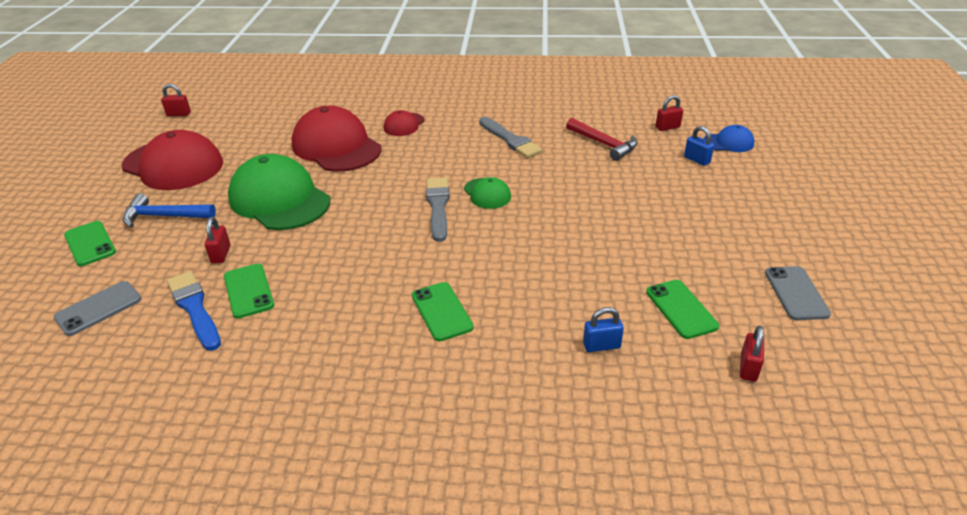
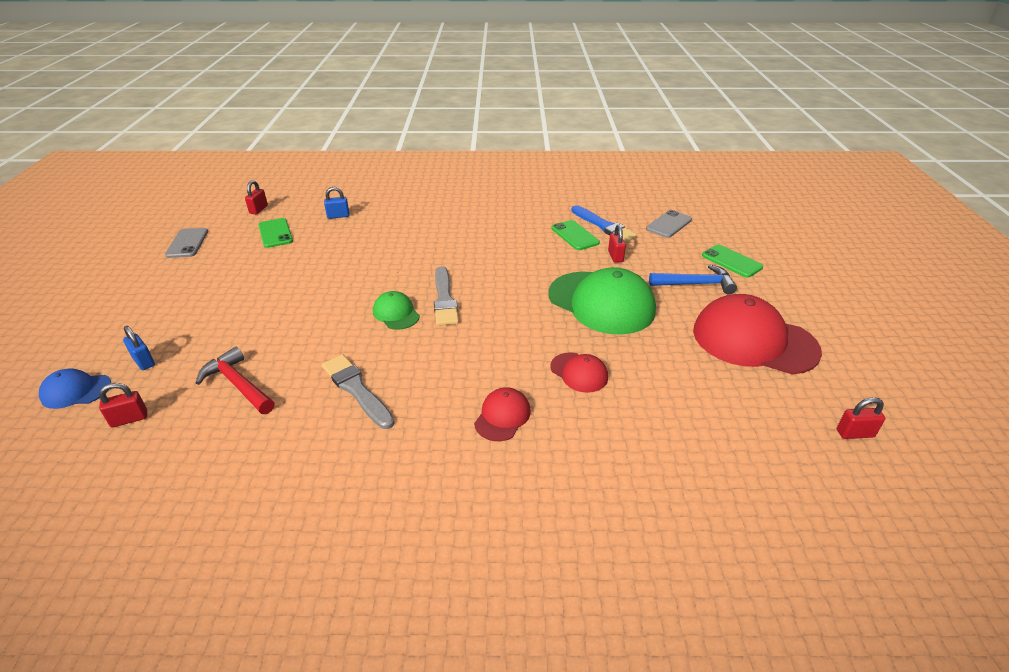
camera: 175 degrees right, 0 degrees up
(336, 147) = (579, 372): red cap -> red cap, size x0.48
(441, 311) = (436, 228): green phone -> none

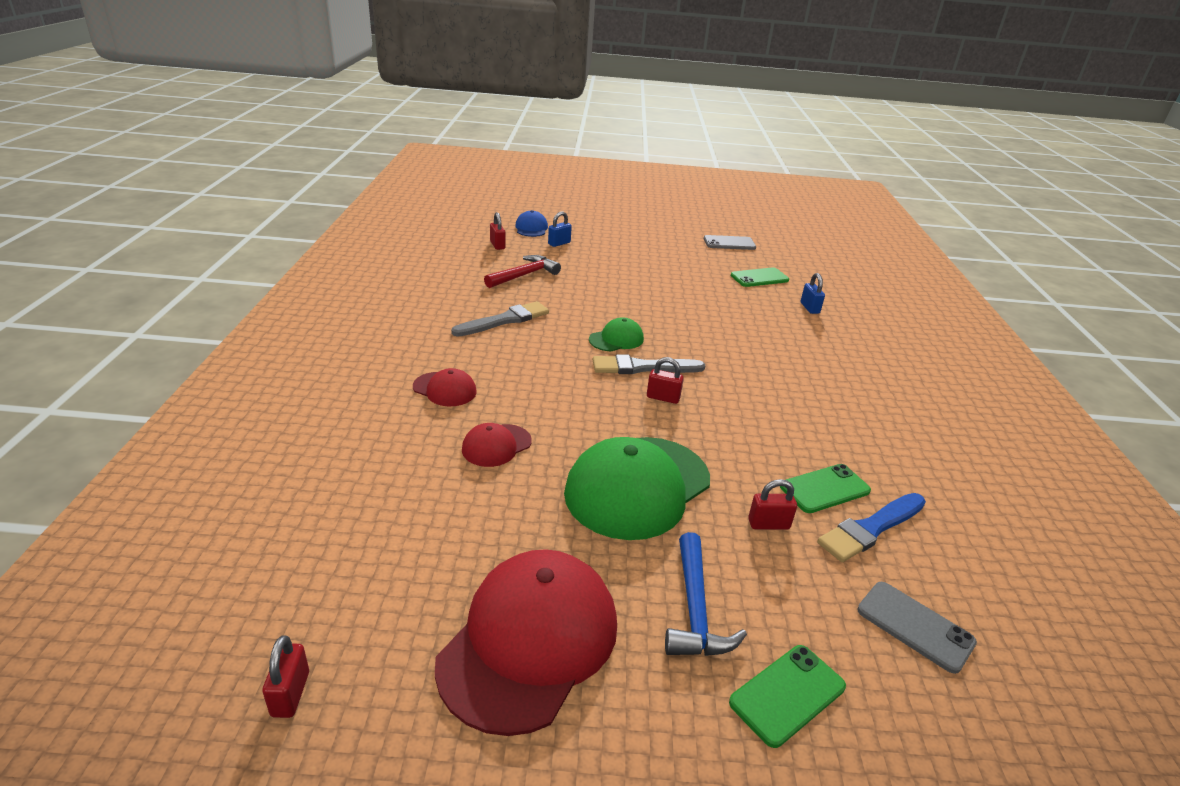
camera: 90 degrees right, 5 degrees down
(258, 209) = (806, 268): red padlock -> red padlock (663, 398)

